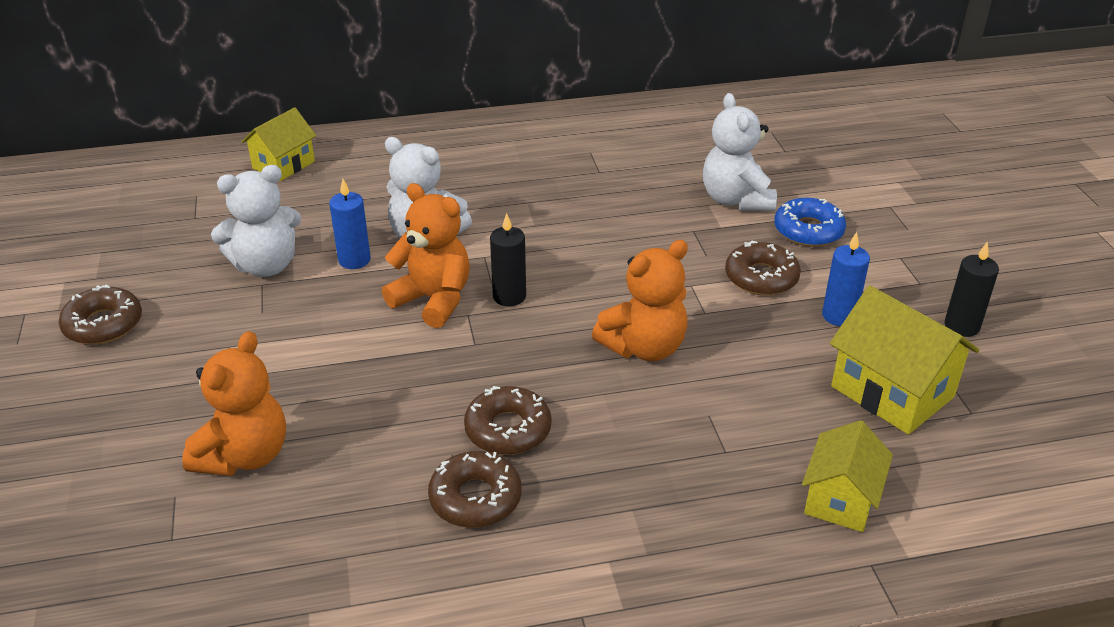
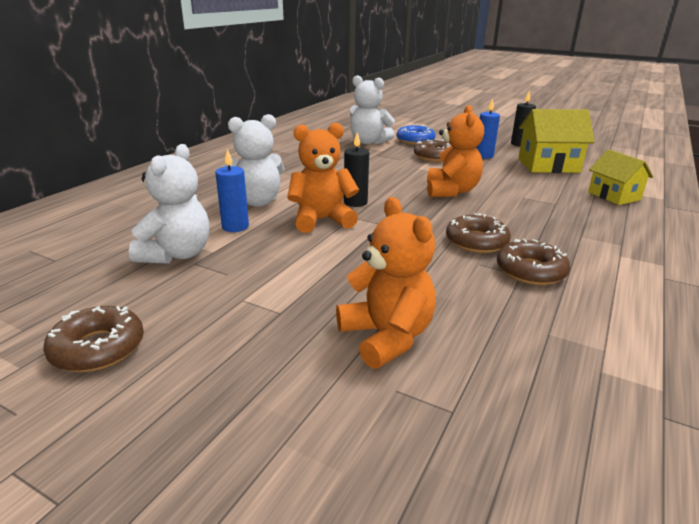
camera: 50 degrees left, 10 degrees down
(283, 165) = (79, 212): yellow house -> none

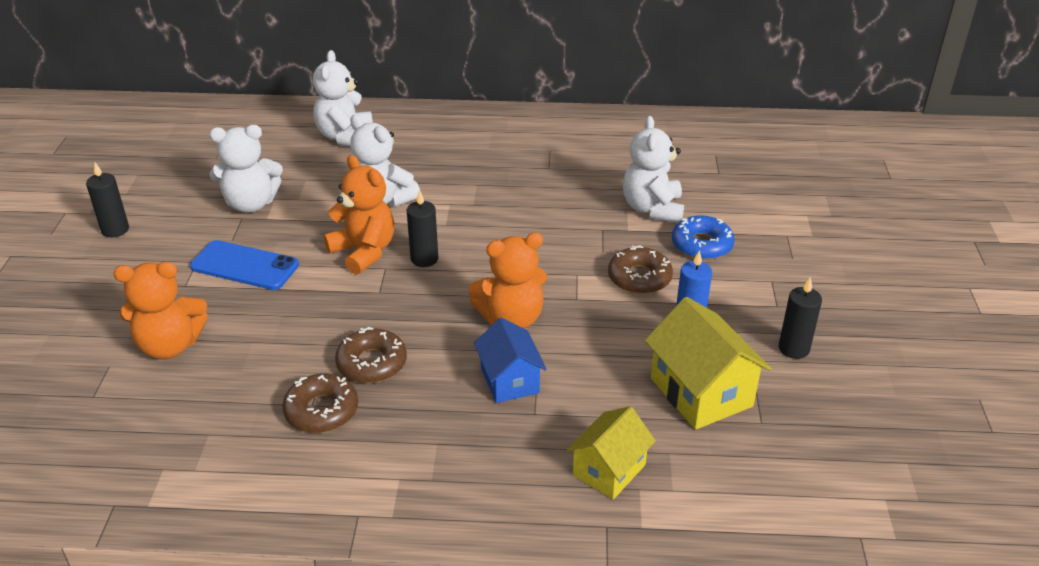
camera: 65 degrees right, 10 degrees up
(98, 348) = (115, 230): brown donut -> black candle
(136, 199) = (345, 137): none -> white teddy bear
(235, 227) = (319, 210): blue candle -> none
(283, 273) = (245, 266): none -> blue phone
(386, 337) = (170, 346): orange teddy bear -> orange teddy bear turned 45 degrees clockwise
(518, 203) = (509, 380): none -> blue house

